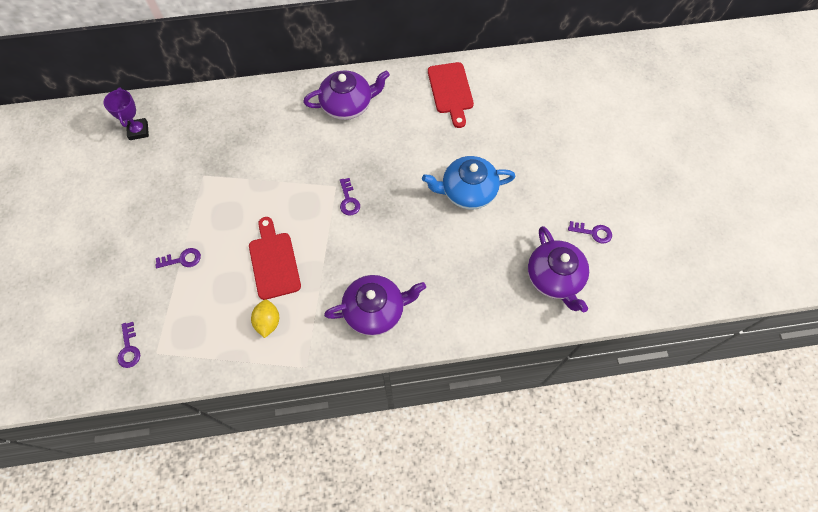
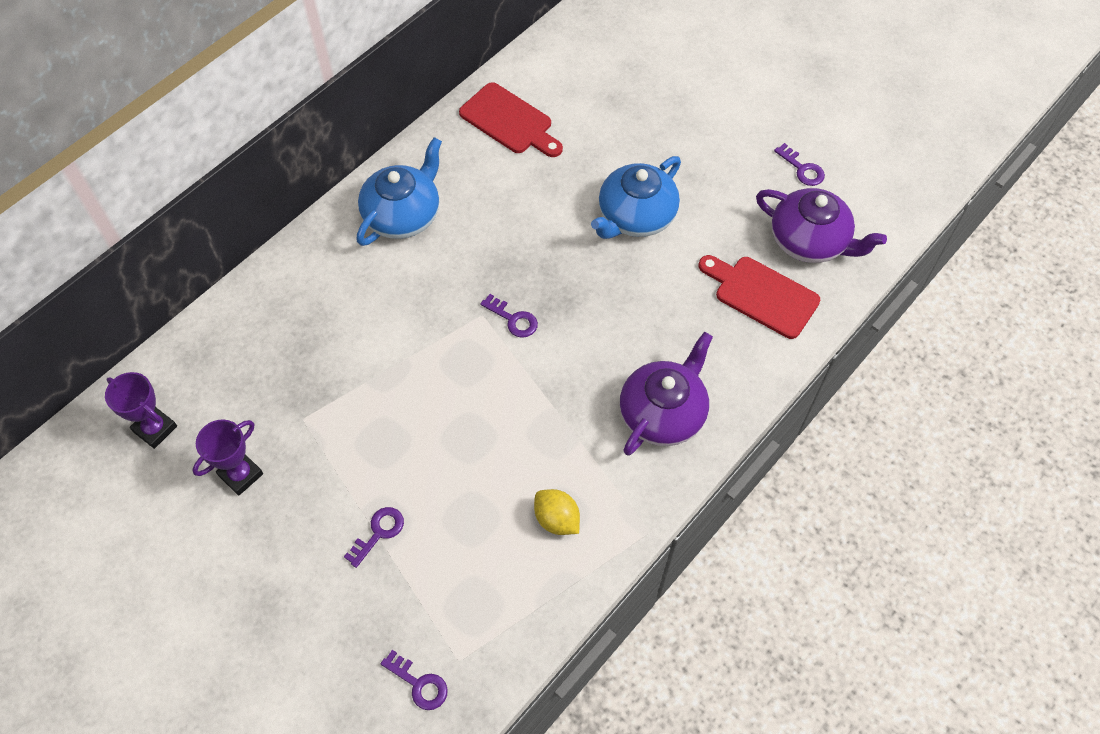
camera: 40 degrees left, 5 degrees down
(152, 181) = (241, 474): none -> purple trophy
(274, 262) = (495, 450): red cutting board -> red cutting board (761, 294)
(348, 105) = (403, 215): purple teapot -> blue teapot
(593, 232) = (802, 169): purple key -> purple key turned 75 degrees clockwise

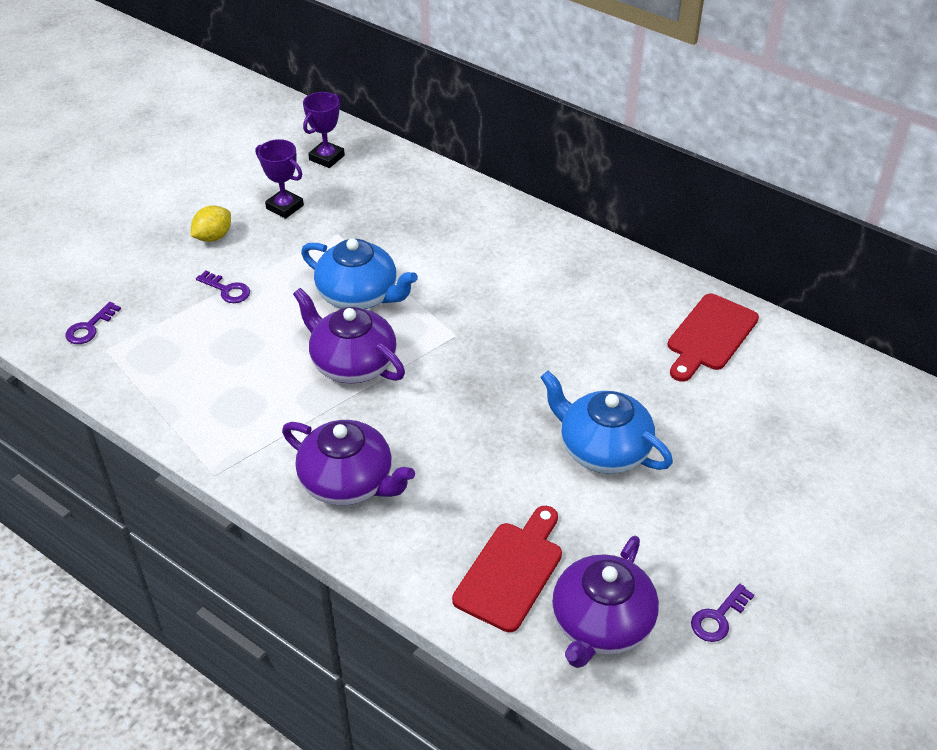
camera: 85 degrees right, 15 degrees down
(403, 215) = (566, 270): blue teapot -> blue teapot (359, 295)
(510, 407) = (352, 363): none -> purple teapot
(513, 319) = (453, 358): purple key -> none
(556, 519) = (232, 404): yellow lemon -> yellow lemon (213, 237)

